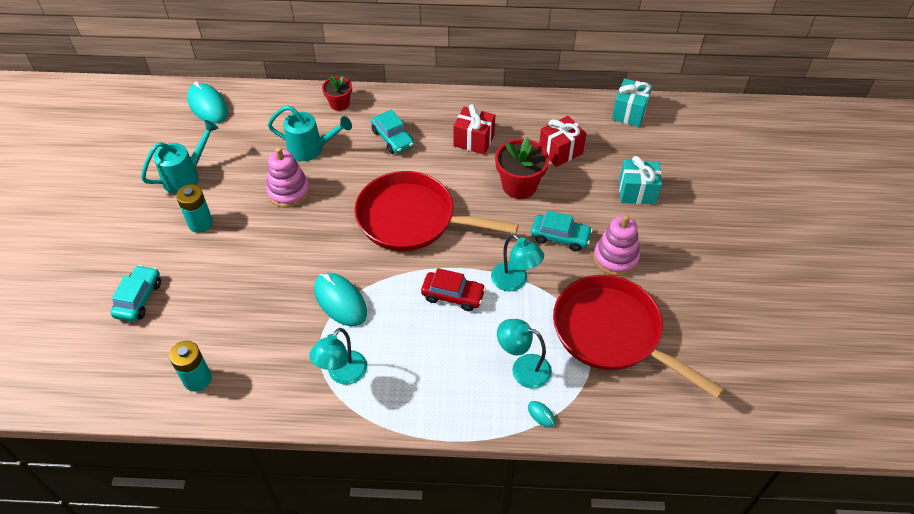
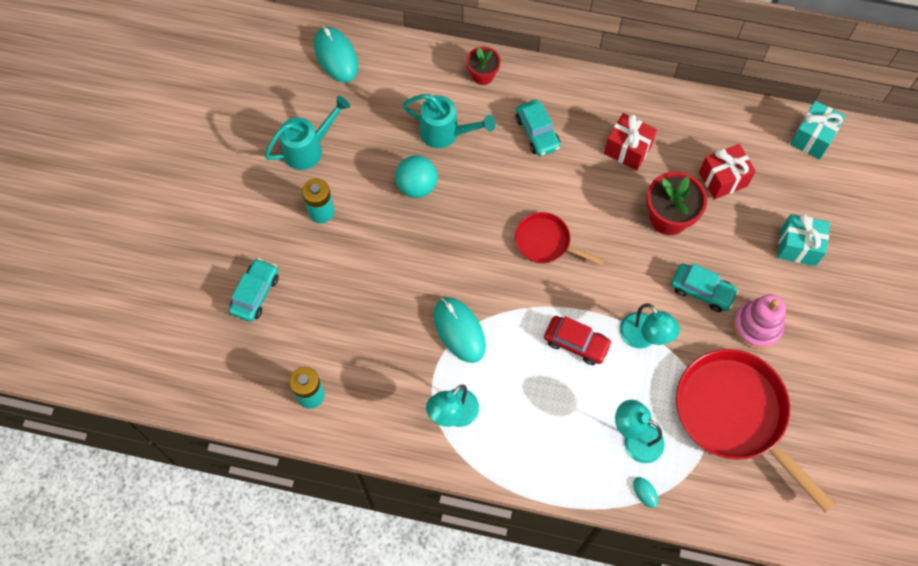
camera: 10 degrees right, 15 degrees up
(288, 192) = (417, 186): pink stacking toy -> turquoise ball
(412, 219) = (546, 242): red pan -> red pan, size x0.52

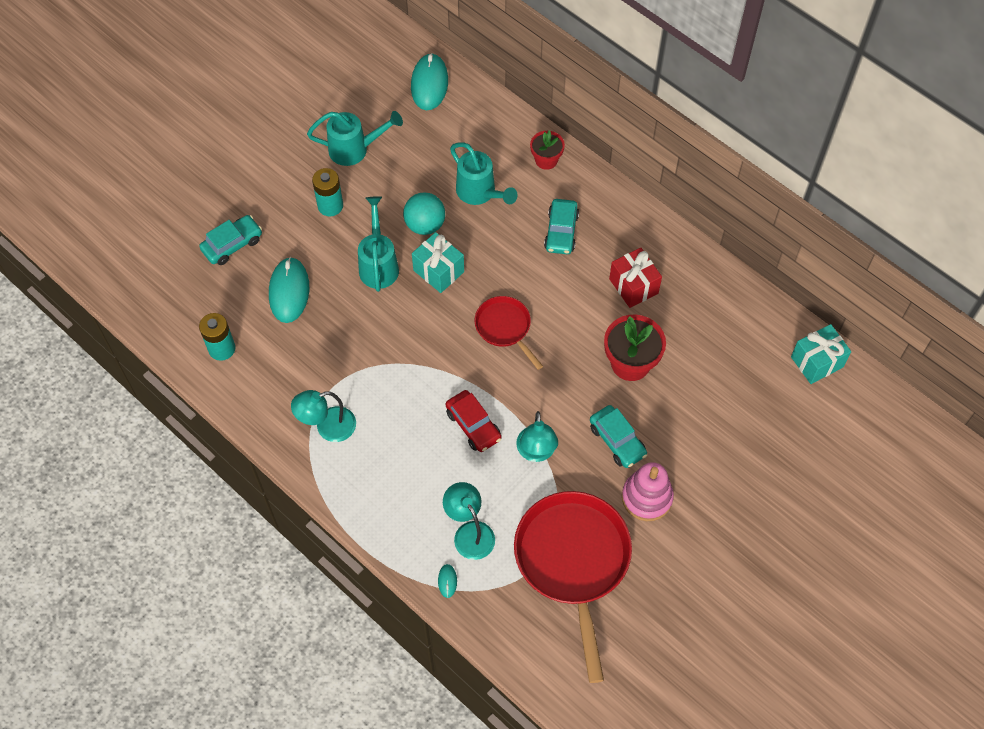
camera: 30 degrees right, 5 degrees down
(400, 243) = (378, 264): none -> turquoise watering can
(459, 330) = (379, 362): turquoise mouse -> turquoise mouse (289, 291)
(723, 179) = (704, 355): red gift -> none
(798, 247) = (735, 449): turquoise gift -> turquoise gift (438, 271)

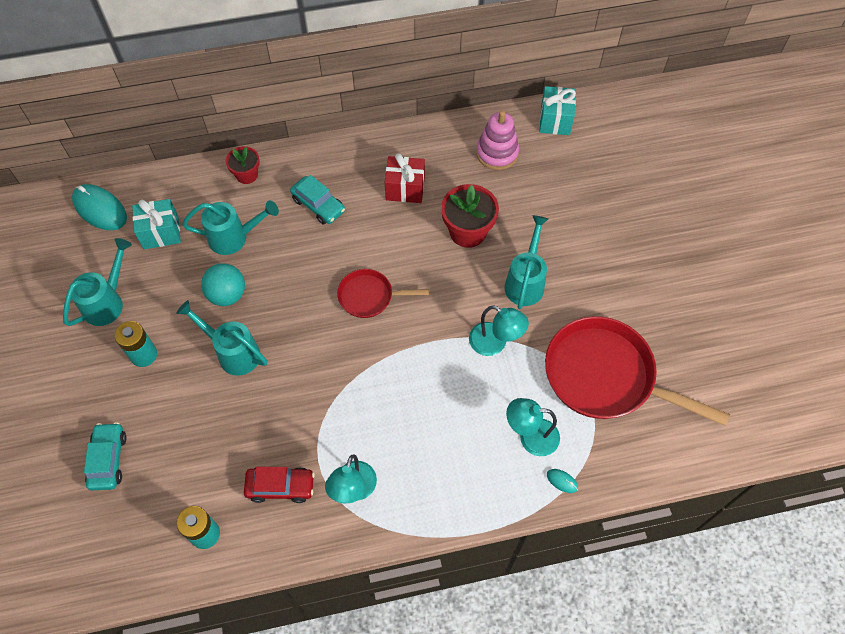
camera: 55 degrees left, 0 degrees up
(289, 291) = (197, 440): turquoise mouse -> none
(438, 271) = (278, 311): turquoise gift -> turquoise gift (161, 232)
(473, 425) = (437, 374): red car -> red car (280, 486)
(617, 440) = (525, 282): turquoise car -> turquoise watering can
(647, 497) = (586, 292): pink stacking toy -> pink stacking toy (497, 153)

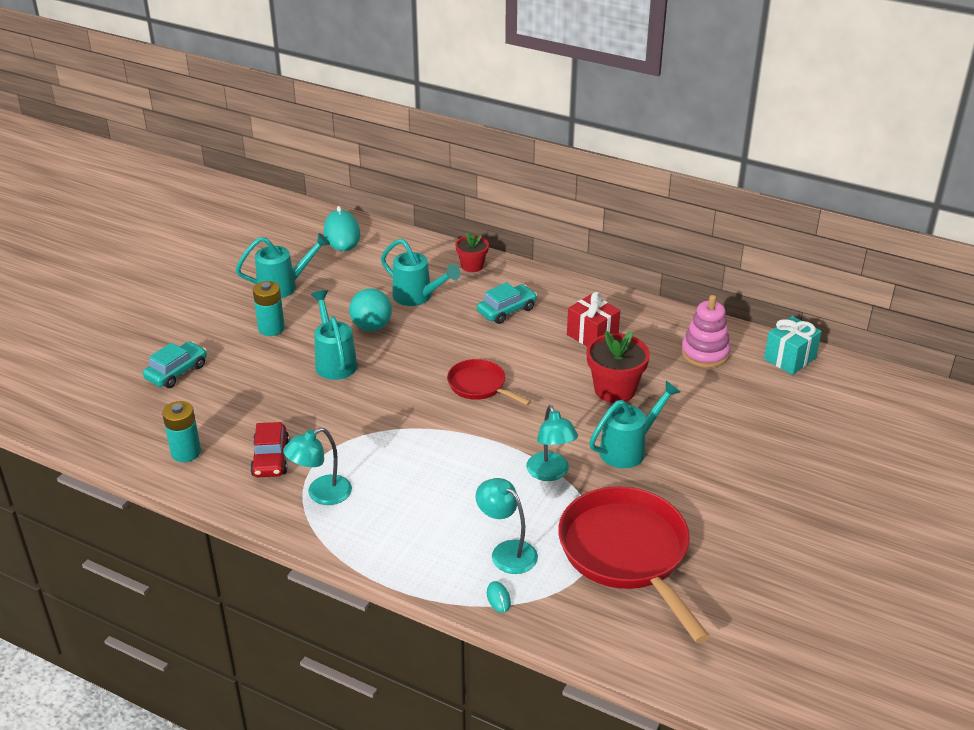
camera: 40 degrees right, 25 degrees down
(161, 232) = (368, 267): turquoise gift -> none
(280, 486) = (271, 459): red car -> red car turned 45 degrees clockwise
(318, 205) = (506, 310): turquoise car -> turquoise car turned 120 degrees counterclockwise

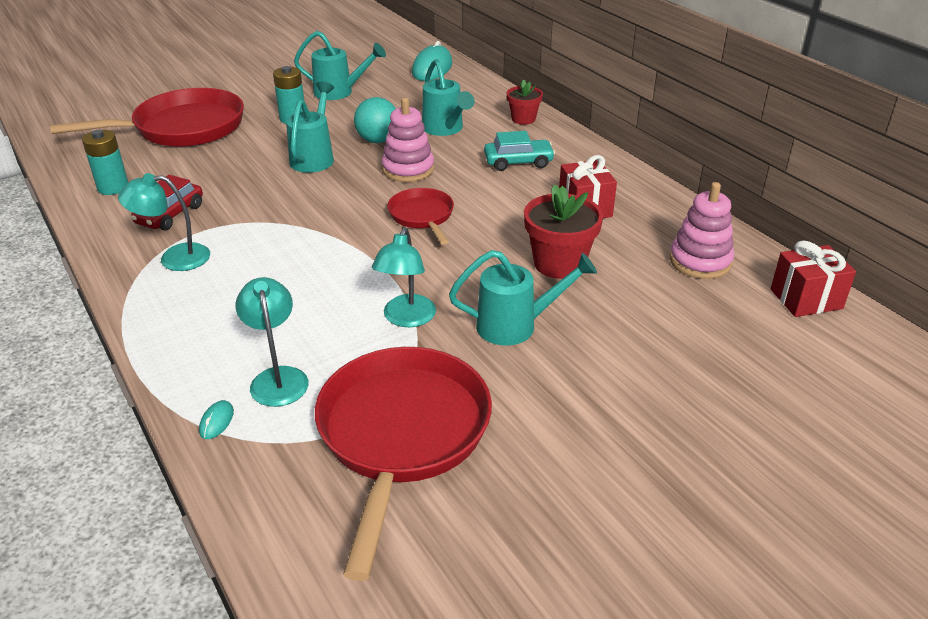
camera: 30 degrees right, 0 degrees up
(176, 372) = (182, 128): turquoise car -> red pan
(426, 346) = (408, 169): none -> pink stacking toy
(789, 358) = (806, 299): turquoise gift -> red gift

